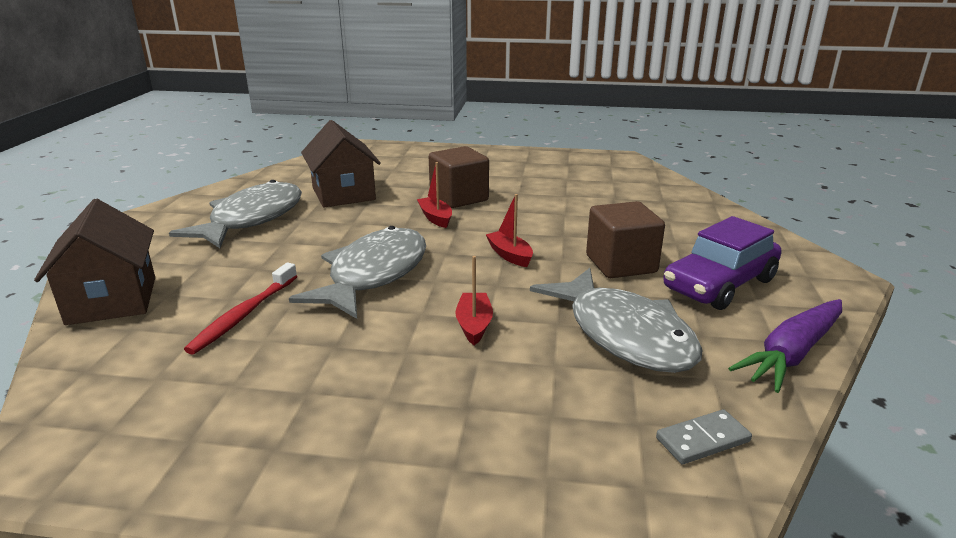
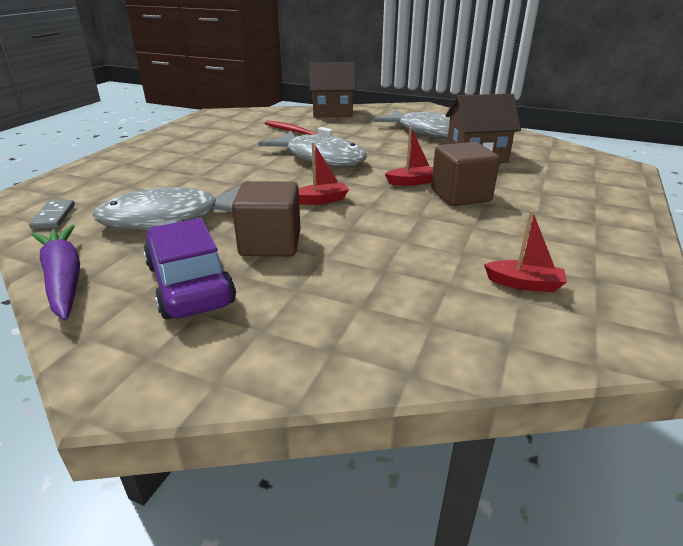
camera: 105 degrees right, 5 degrees up
(474, 325) = (232, 177): red boat -> red boat (524, 284)

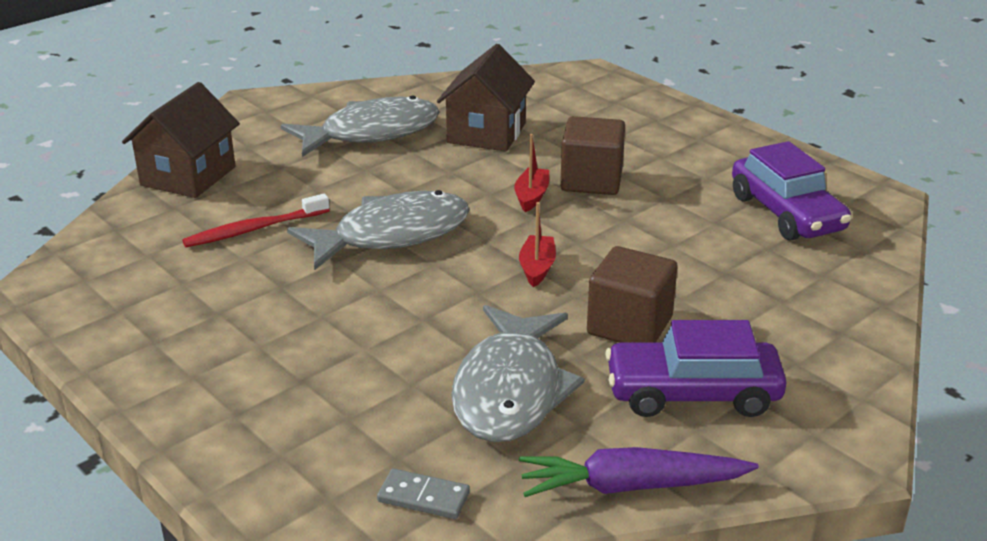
camera: 65 degrees left, 0 degrees up
(524, 284) = (786, 213): red boat -> purple car

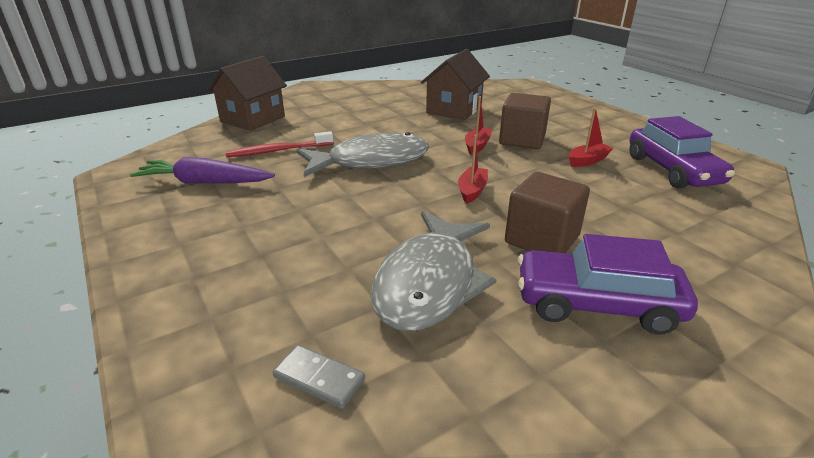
camera: 10 degrees right, 0 degrees up
(371, 133) = (379, 105): grey fish -> none
(630, 486) = (530, 395): purple carrot -> purple carrot (204, 182)
(680, 208) = (587, 161): none -> red boat

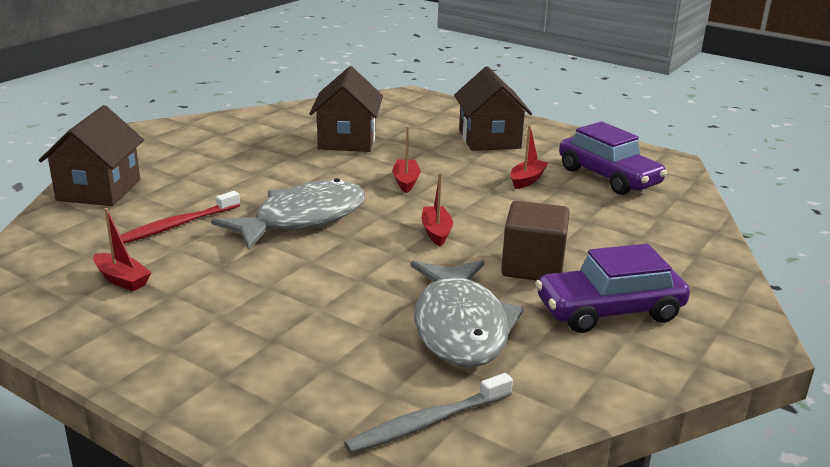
camera: 25 degrees left, 5 degrees down
(204, 182) = (122, 279): purple carrot -> red boat
(319, 378) = (427, 422): grey domino -> grey toothbrush
(522, 140) = (448, 167): brown cube -> none
(574, 124) = (489, 139): none -> brown house

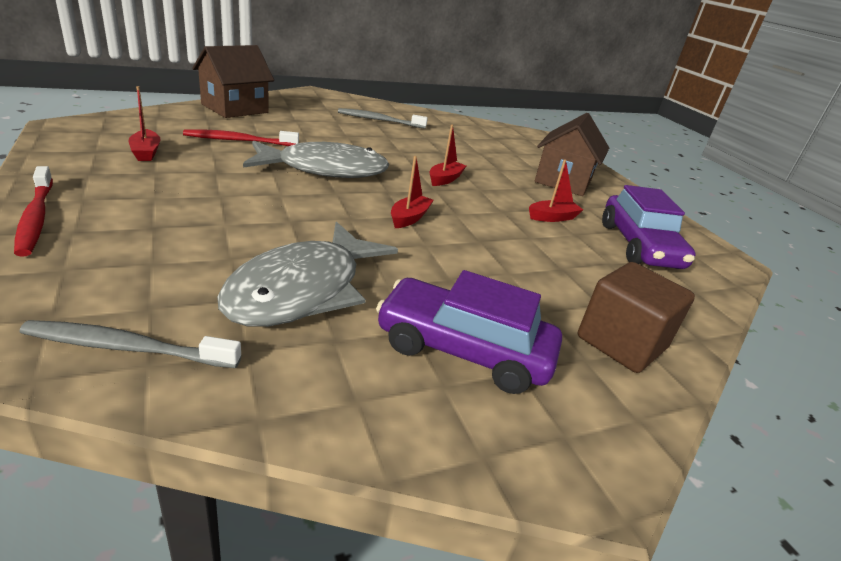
camera: 30 degrees right, 5 degrees up
(168, 383) = (36, 218): none -> red toothbrush
(254, 140) = (379, 120): none -> grey toothbrush
(347, 140) = (445, 142): brown house -> none
(532, 266) = (449, 278): brown cube -> brown cube (621, 343)

